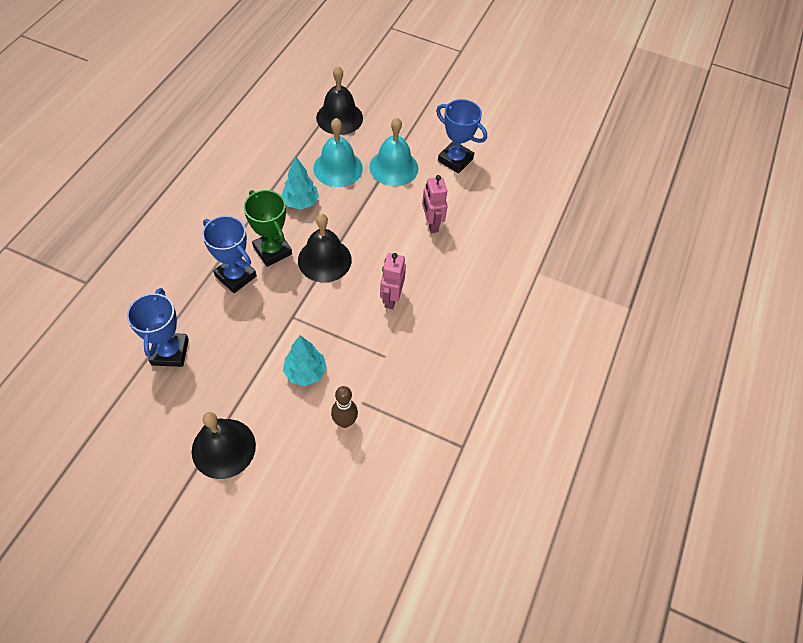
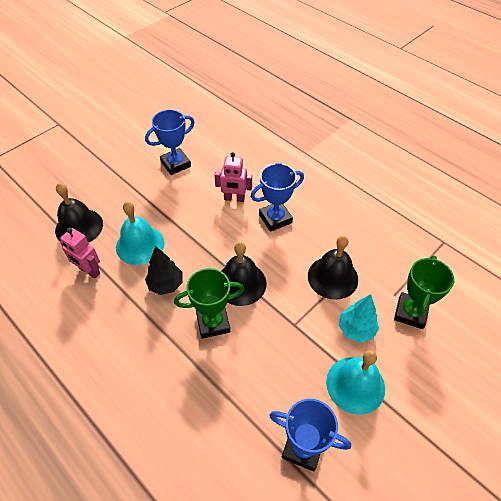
camera: 65 degrees left, 5 degrees down
(223, 448) = (421, 418): black bell -> black bell (332, 277)
(235, 276) = (230, 363): blue trophy -> blue trophy (275, 219)
(301, 202) = (166, 284): turquoise tree -> black tree
(345, 422) = (410, 312): brown bowling pin -> green trophy
(391, 298) = (299, 247): pink robot -> pink robot (89, 271)
(394, 167) = (161, 205): turquoise bell -> turquoise bell (355, 385)

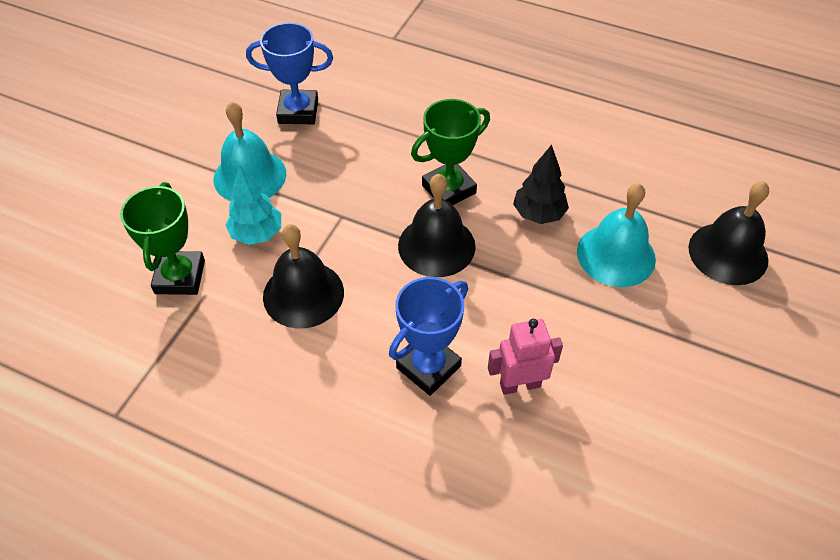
camera: 160 degrees right, 0 degrees up
(89, 271) = (654, 200): pink robot -> none
(175, 164) = (677, 428): blue trophy -> none

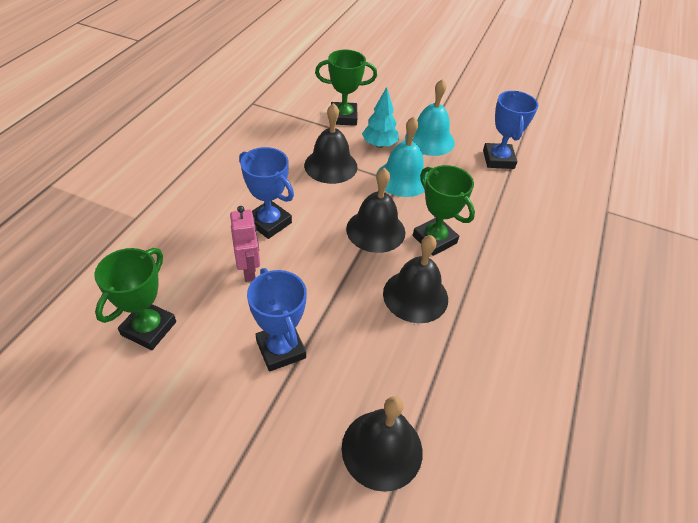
camera: 85 degrees right, 5 degrees down
(538, 214) = (415, 296): black tree -> black bell
(616, 255) = (373, 348): turquoise bell -> turquoise bell (402, 178)
(633, 493) = (149, 328): none -> green trophy
(635, 341) = (281, 349): none -> blue trophy

